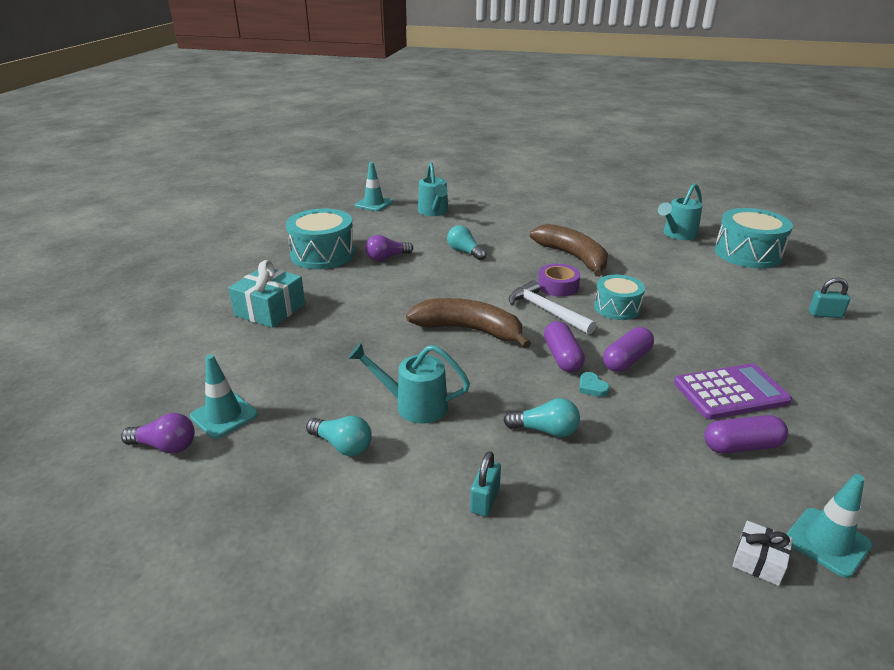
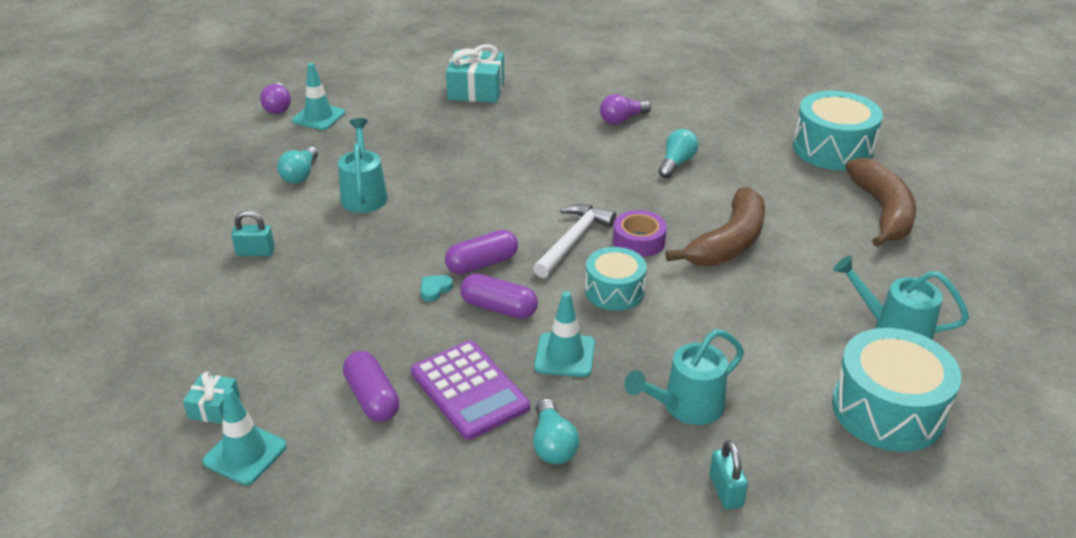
camera: 70 degrees right, 5 degrees up
(323, 254) = (600, 84): turquoise drum -> turquoise drum (832, 149)
(374, 204) = (753, 79): turquoise traffic cone -> turquoise traffic cone (565, 355)
(387, 257) = (622, 120): purple light bulb -> purple light bulb turned 75 degrees counterclockwise
(434, 212) = (769, 121): turquoise watering can -> turquoise watering can (685, 407)
(469, 330) = (502, 199): brown banana -> brown banana (882, 212)
(545, 430) = (354, 270): turquoise light bulb -> turquoise light bulb (553, 444)
(758, 561) = (214, 407): white gift -> turquoise gift

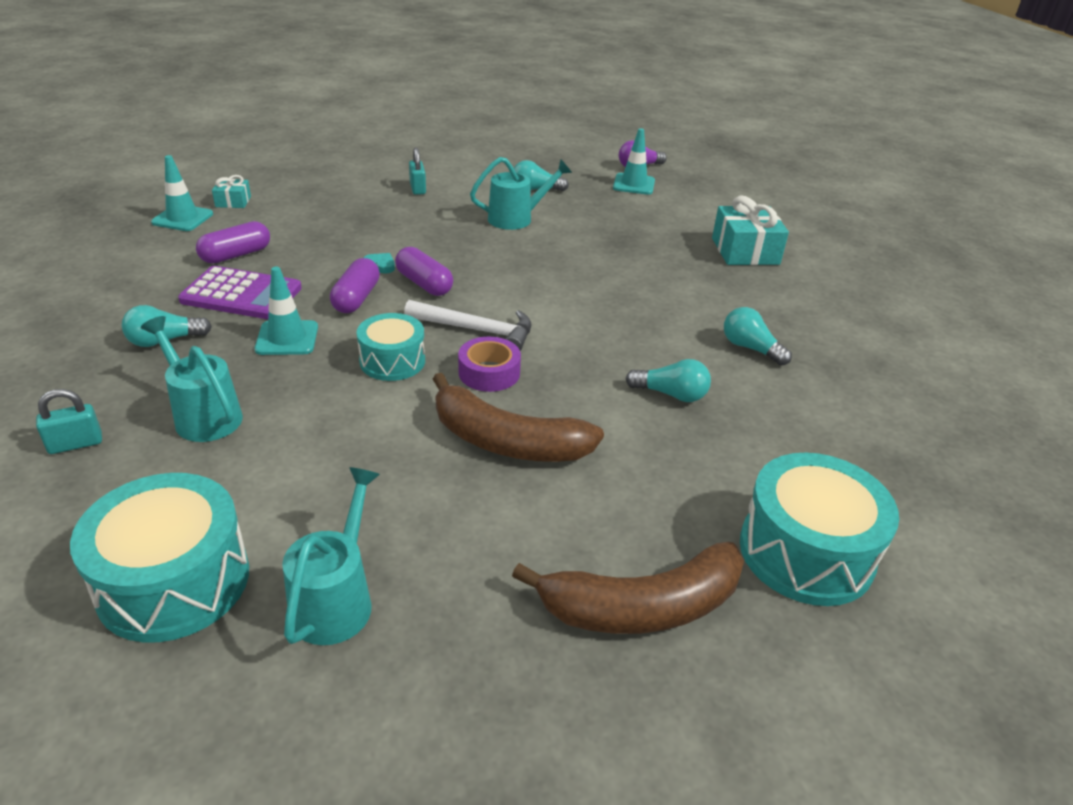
camera: 75 degrees right, 0 degrees up
(469, 390) = (241, 295): purple calculator -> purple calculator turned 120 degrees counterclockwise
(622, 120) = (750, 348): purple light bulb -> turquoise light bulb

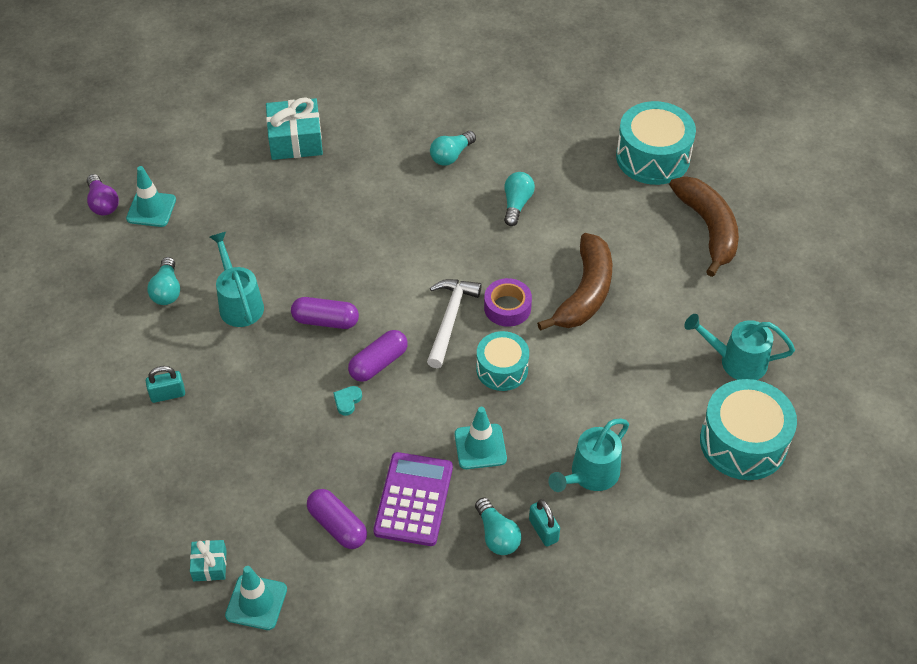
camera: 90 degrees left, 15 degrees up
(75, 444) = (637, 545): turquoise padlock -> turquoise padlock (543, 530)
(356, 298) = (409, 409): purple capsule -> purple capsule (325, 321)

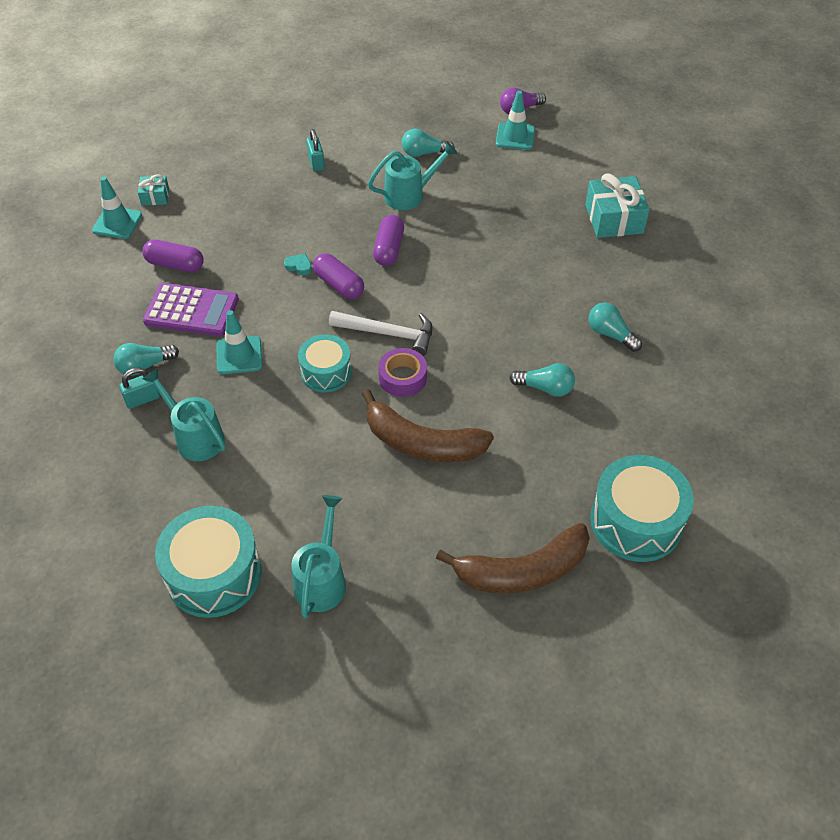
camera: 90 degrees right, 0 degrees up
(337, 526) = (175, 264): purple capsule -> purple capsule turned 60 degrees clockwise

